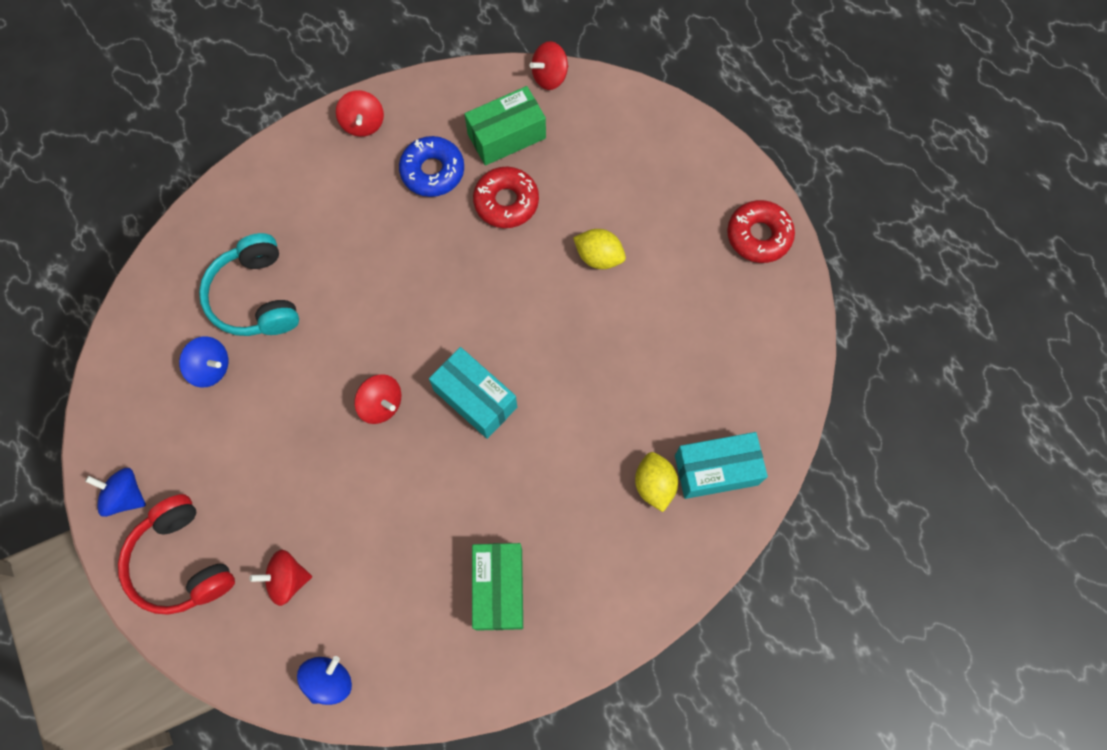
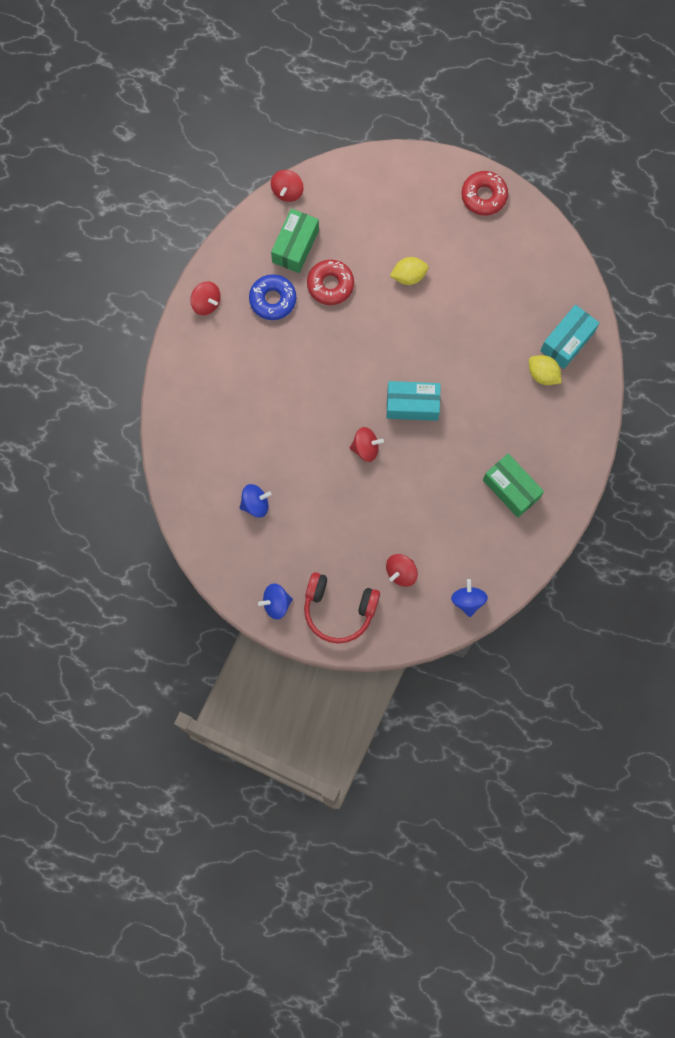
camera: 40 degrees left, 5 degrees up
(255, 297) = (242, 447): turquoise headphones -> none

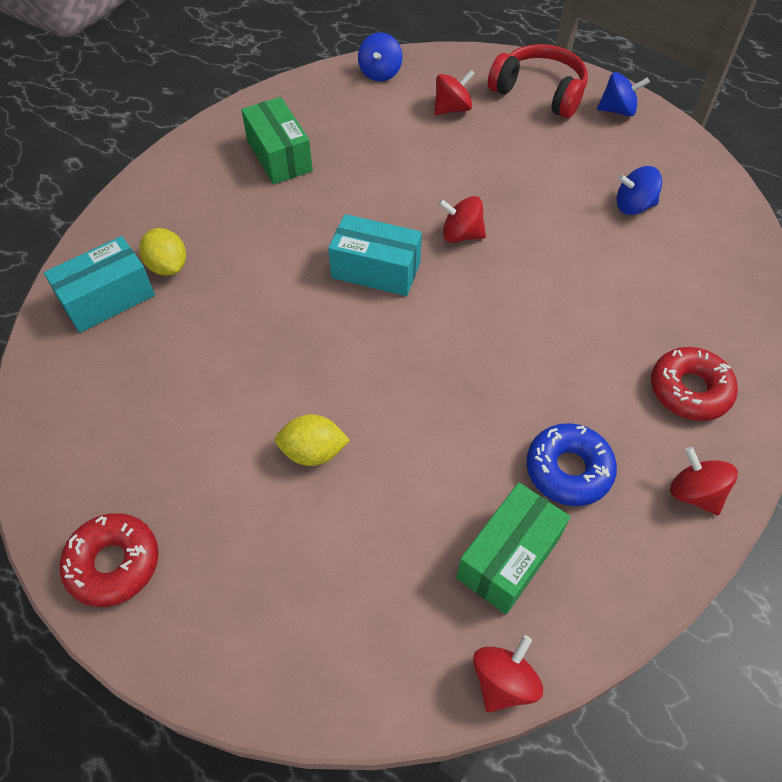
camera: 165 degrees left, 20 degrees down
(330, 285) = (458, 470): red donut -> red donut (689, 390)

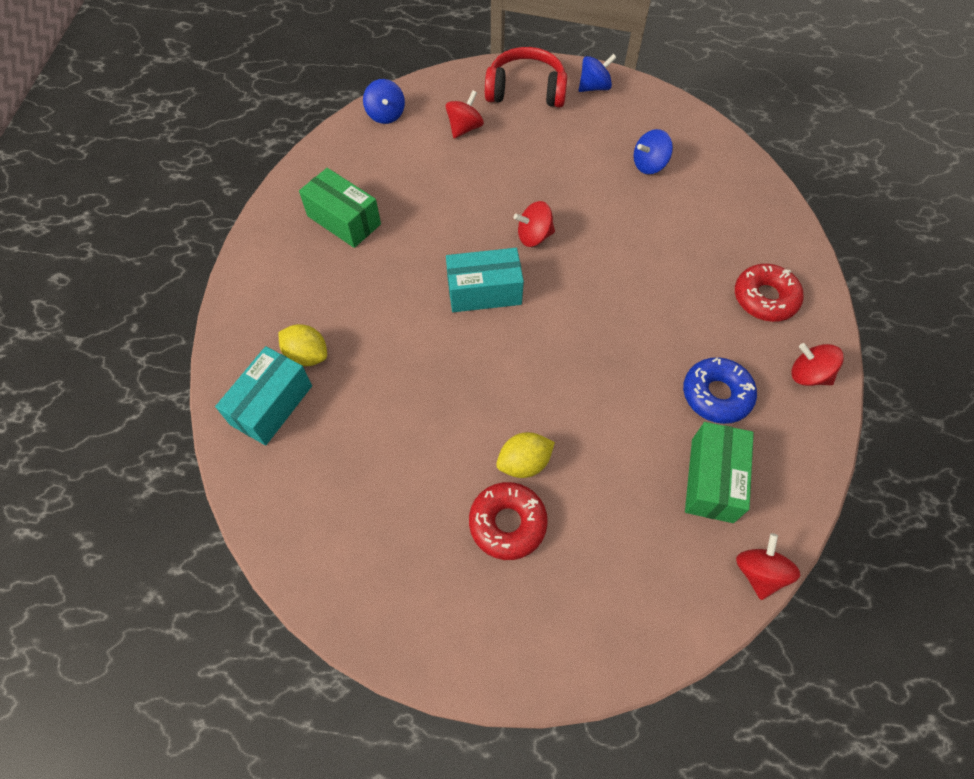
camera: 25 degrees left, 5 degrees up
(113, 564) = (421, 625): red donut -> red donut (507, 523)

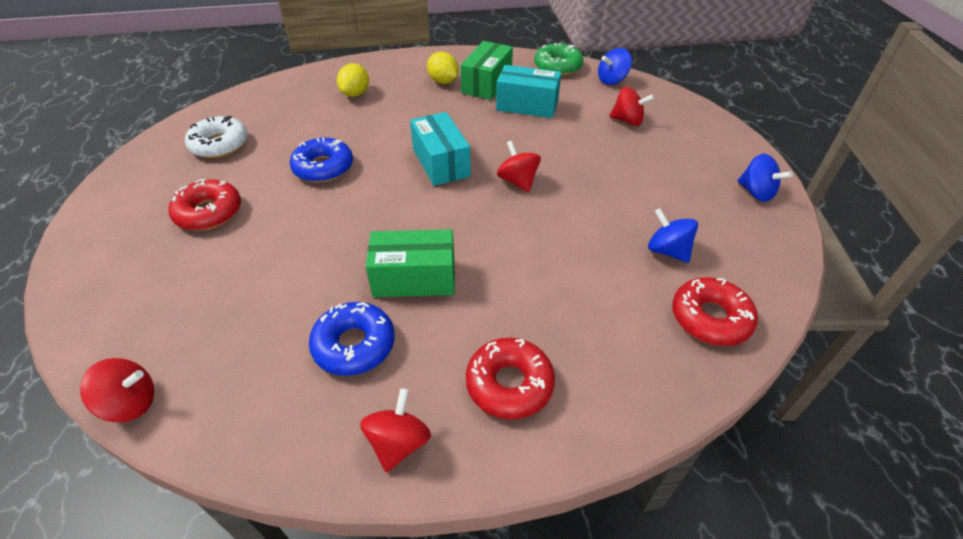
camera: 75 degrees right, 15 degrees down
(271, 405) = (312, 89): turquoise box -> turquoise box (527, 105)
(336, 149) = (557, 67): none -> green donut
(368, 519) = (220, 144): none -> white donut
(457, 402) = (323, 167): none -> blue donut
(524, 463) = (266, 213): yellow lemon -> yellow lemon (443, 81)
(526, 91) = (708, 147): red headphones -> none
(712, 480) = (245, 350): green box -> green box (414, 278)
(720, 167) = (710, 318): none -> red donut

